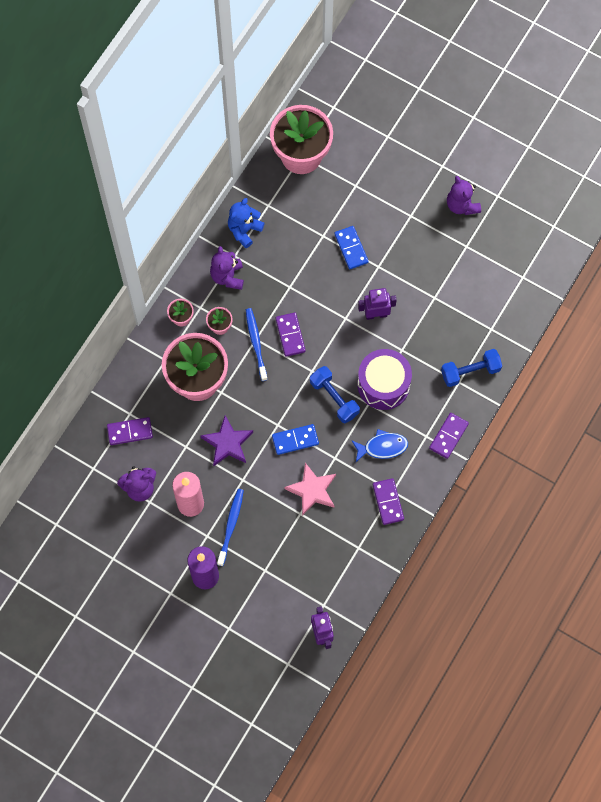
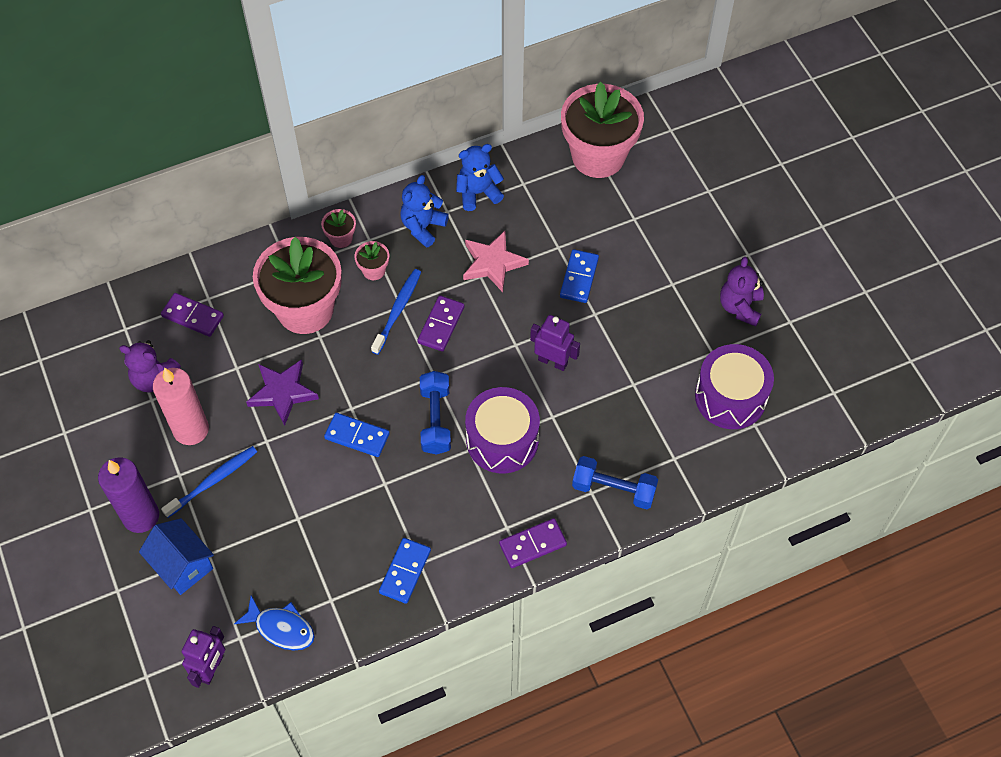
camera: 35 degrees right, 10 degrees down
(227, 276) = (423, 227): purple teddy bear -> blue teddy bear
(255, 587) = (183, 565): none -> blue house
(312, 490) = (331, 502): pink star -> pink star (493, 263)
(382, 447) = (447, 506): blue fish -> blue fish (281, 628)
(388, 502) = (405, 571): purple domino -> blue domino
(496, 268) = (730, 397): none -> purple drum

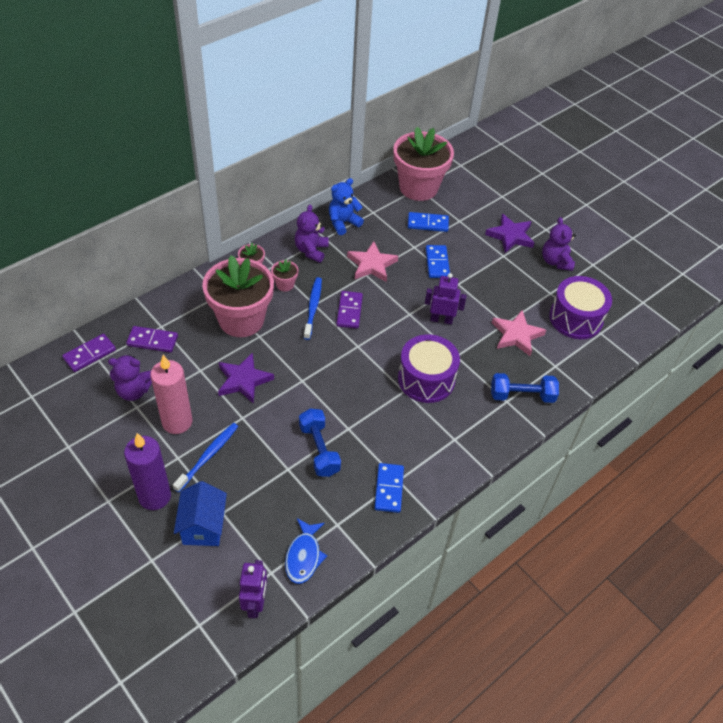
camera: 20 degrees left, 10 degrees down
(183, 565) = (203, 526): blue house -> blue house turned 60 degrees clockwise
(281, 628) = (304, 556): blue fish -> blue fish turned 90 degrees clockwise
(357, 436) = (314, 399): blue domino -> blue domino (428, 223)
(423, 227) = (311, 250): blue teddy bear -> purple teddy bear
(435, 419) = (370, 375): blue dumbbell -> blue dumbbell (319, 449)
(533, 544) = (479, 447): purple domino -> purple domino (89, 354)
(641, 404) = (516, 335): none -> pink star
(694, 255) = (510, 236): none -> purple star

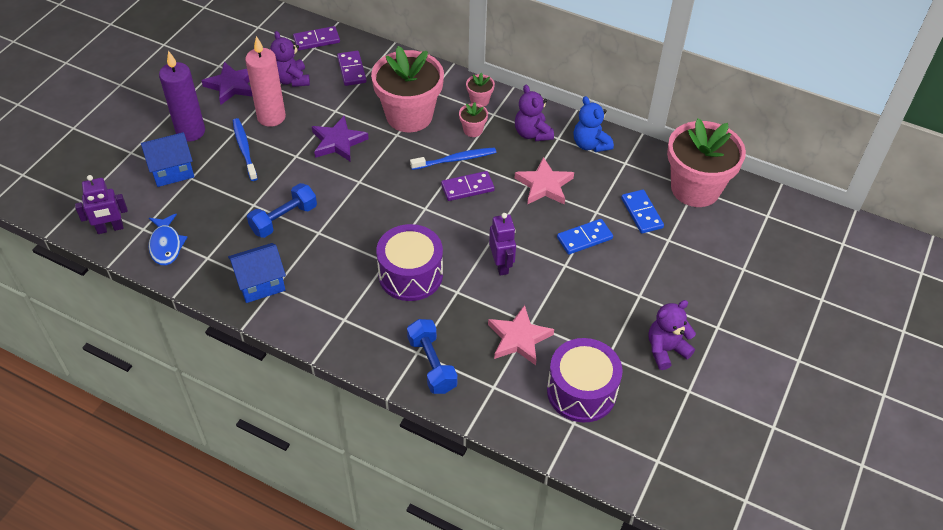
camera: 70 degrees right, 0 degrees up
(89, 354) = (316, 40): purple domino -> purple domino turned 45 degrees counterclockwise
(208, 456) = (244, 149): blue toothbrush -> blue toothbrush turned 120 degrees counterclockwise
(304, 556) = (166, 245): blue fish -> blue fish turned 90 degrees counterclockwise
(311, 250) = (532, 133): purple teddy bear -> purple teddy bear turned 105 degrees counterclockwise
(343, 223) = (590, 144): blue teddy bear -> blue teddy bear turned 150 degrees counterclockwise
(389, 489) = (261, 284): blue domino -> blue house
(510, 236) = (678, 294): purple star -> purple star (232, 85)

